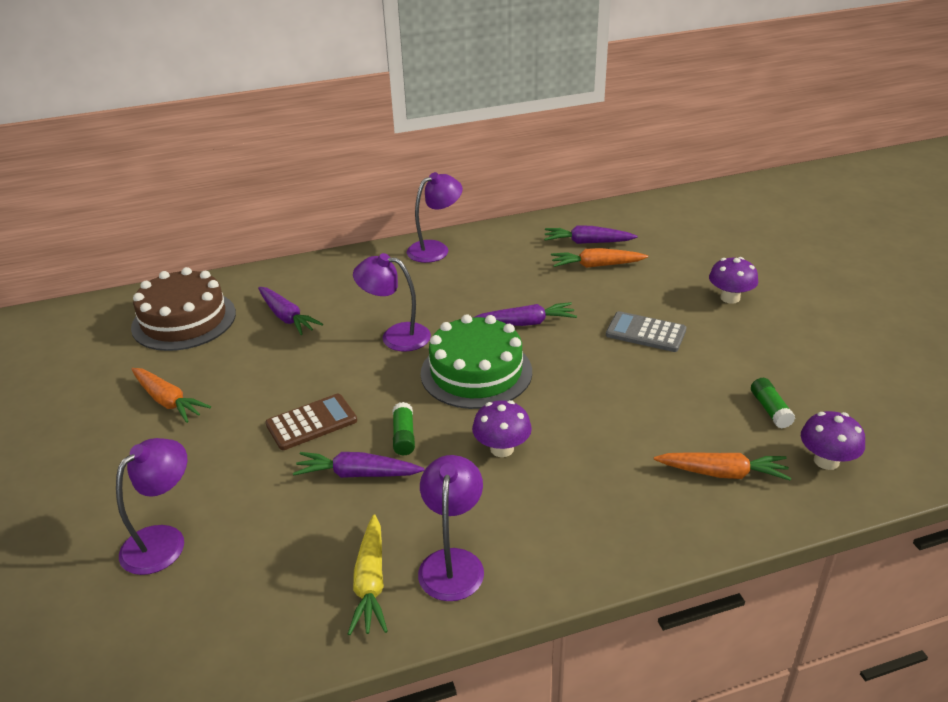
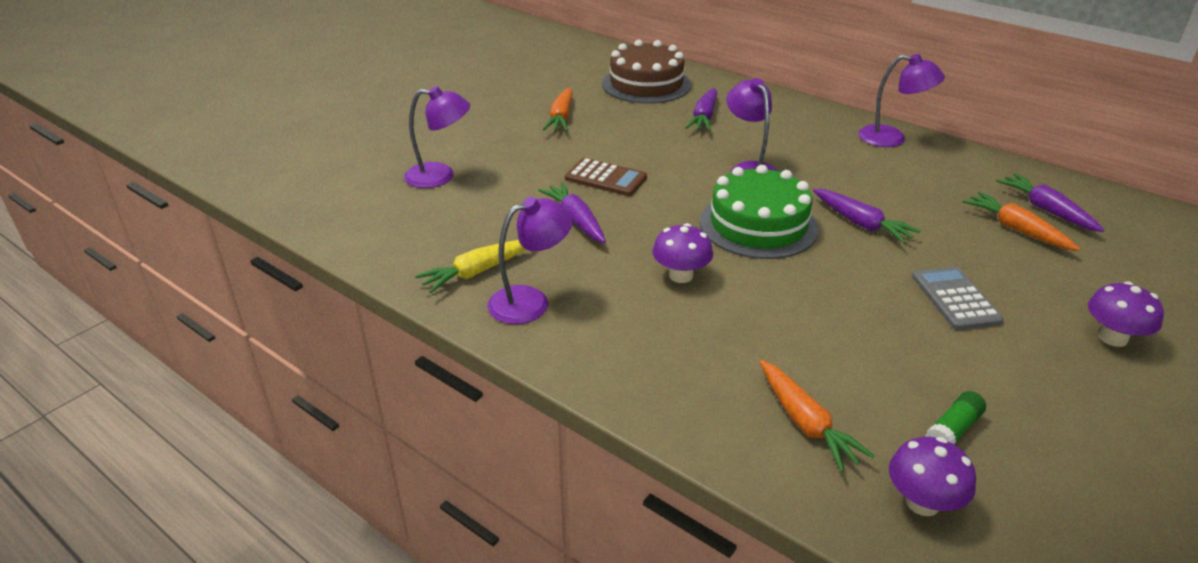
camera: 55 degrees right, 0 degrees up
(404, 436) = (638, 223): green glue stick -> none

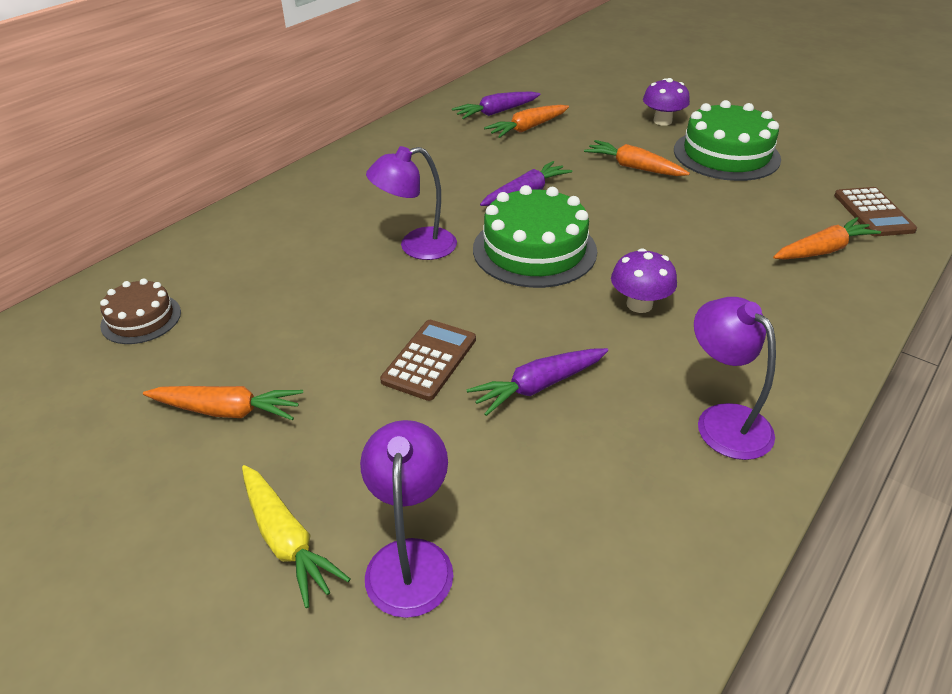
camera: 90 degrees left, 5 degrees up
(477, 272) = (678, 478): yellow carrot -> yellow carrot (286, 540)
(646, 84) = (141, 319): brown cake -> brown cake, size x0.55
(704, 117) = (272, 271): purple carrot -> none
(892, 138) = (359, 158): purple lamp -> none
(922, 502) = (873, 213): purple mushroom -> brown calculator
(953, 430) = (793, 191): green glue stick -> none
(955, 298) = (634, 167): grey calculator -> orange carrot
(1037, 384) = (726, 154): none -> green cake

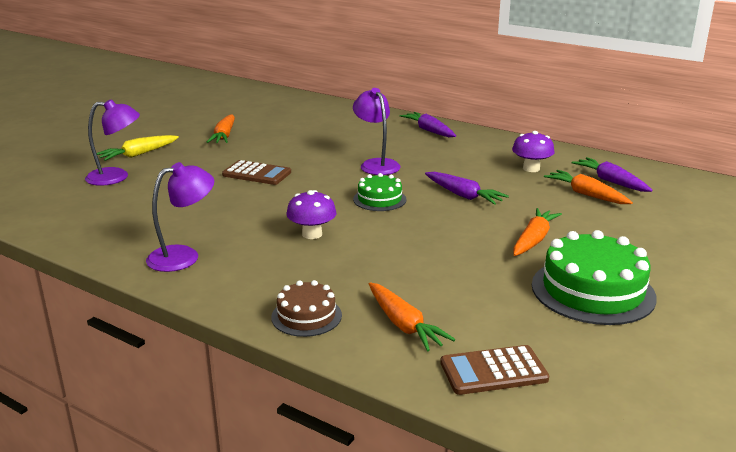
camera: 85 degrees right, 15 degrees down
(141, 319) = (298, 112): brown cake -> brown cake (306, 316)
(534, 250) = (379, 199): green cake -> green cake, size x0.55
(538, 386) = (228, 202): purple carrot -> purple carrot (429, 131)
(662, 121) = (654, 259): purple mushroom -> purple mushroom (531, 169)

